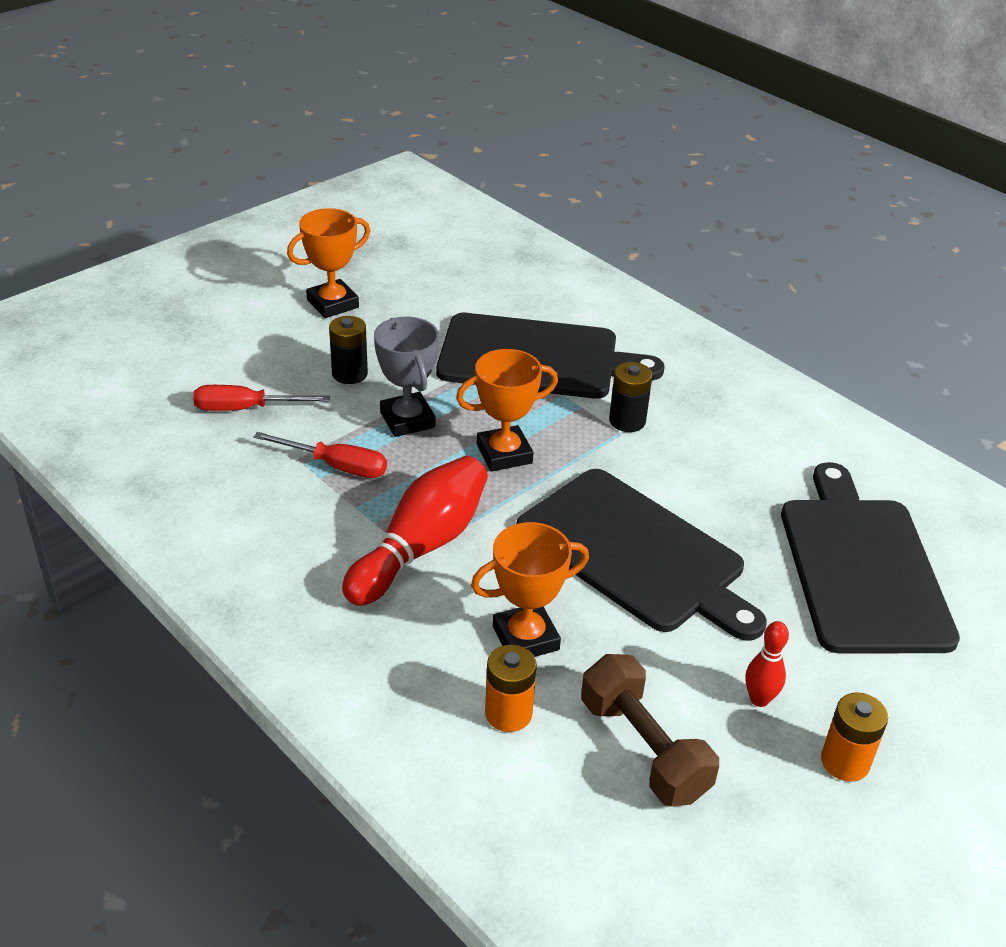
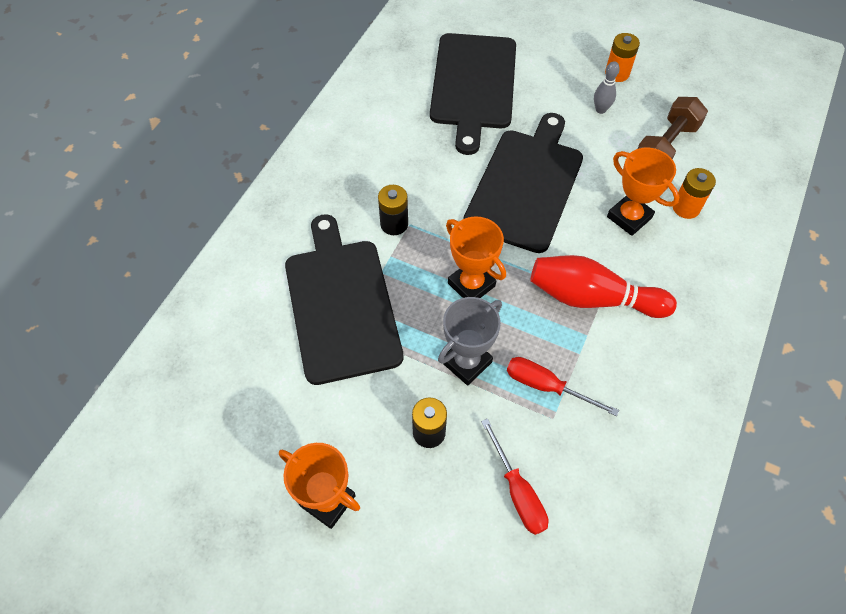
camera: 110 degrees left, 20 degrees up
(336, 466) = (546, 386): red screwdriver -> red screwdriver turned 60 degrees counterclockwise
(759, 699) = (600, 110): red bowling pin -> grey bowling pin
(861, 567) = (473, 85): black cutting board -> black cutting board turned 60 degrees counterclockwise

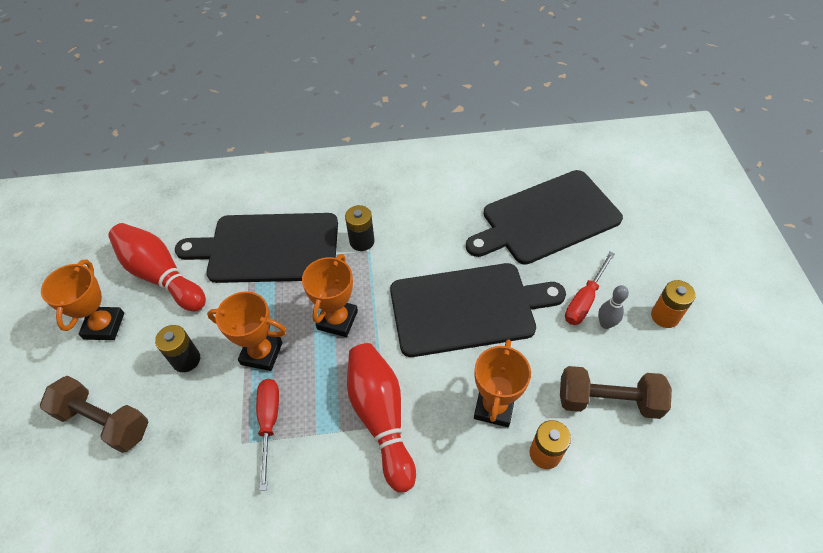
camera: 60 degrees right, 5 degrees down
(299, 419) = (161, 275): none -> red bowling pin
(341, 304) = (268, 248): black cutting board -> black cutting board turned 135 degrees counterclockwise
(454, 538) = (104, 421): none -> brown dumbbell
(466, 362) = (261, 353): grey trophy -> orange trophy
(517, 491) = (160, 448): red screwdriver -> red screwdriver (584, 300)

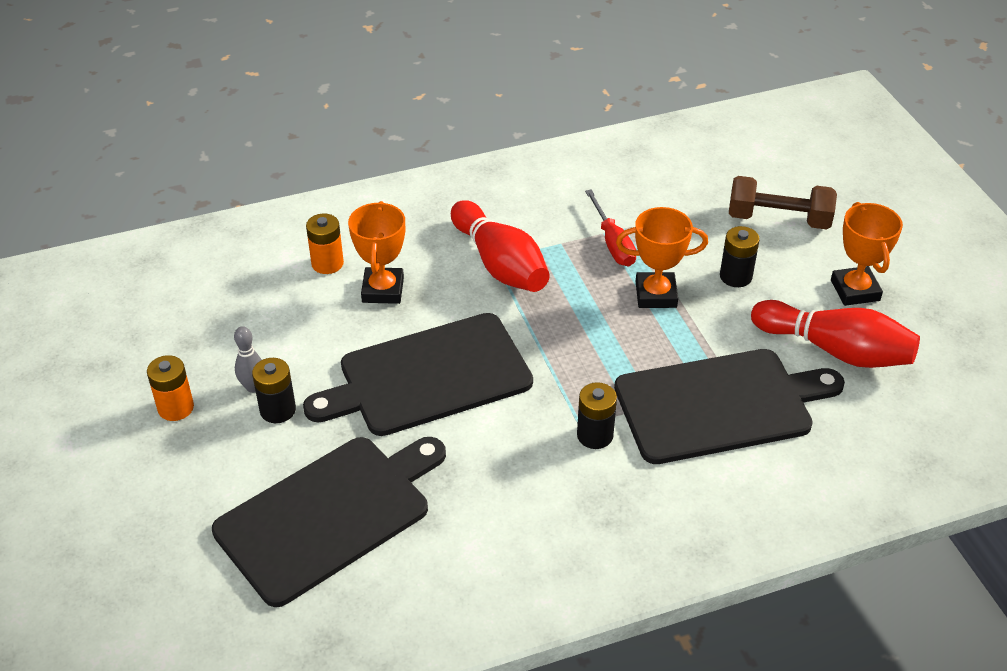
camera: 165 degrees right, 10 degrees down
(337, 320) = (585, 339): orange trophy -> none
(584, 300) = (278, 410): red screwdriver -> black battery
(608, 401) = (258, 314): brown dumbbell -> none

